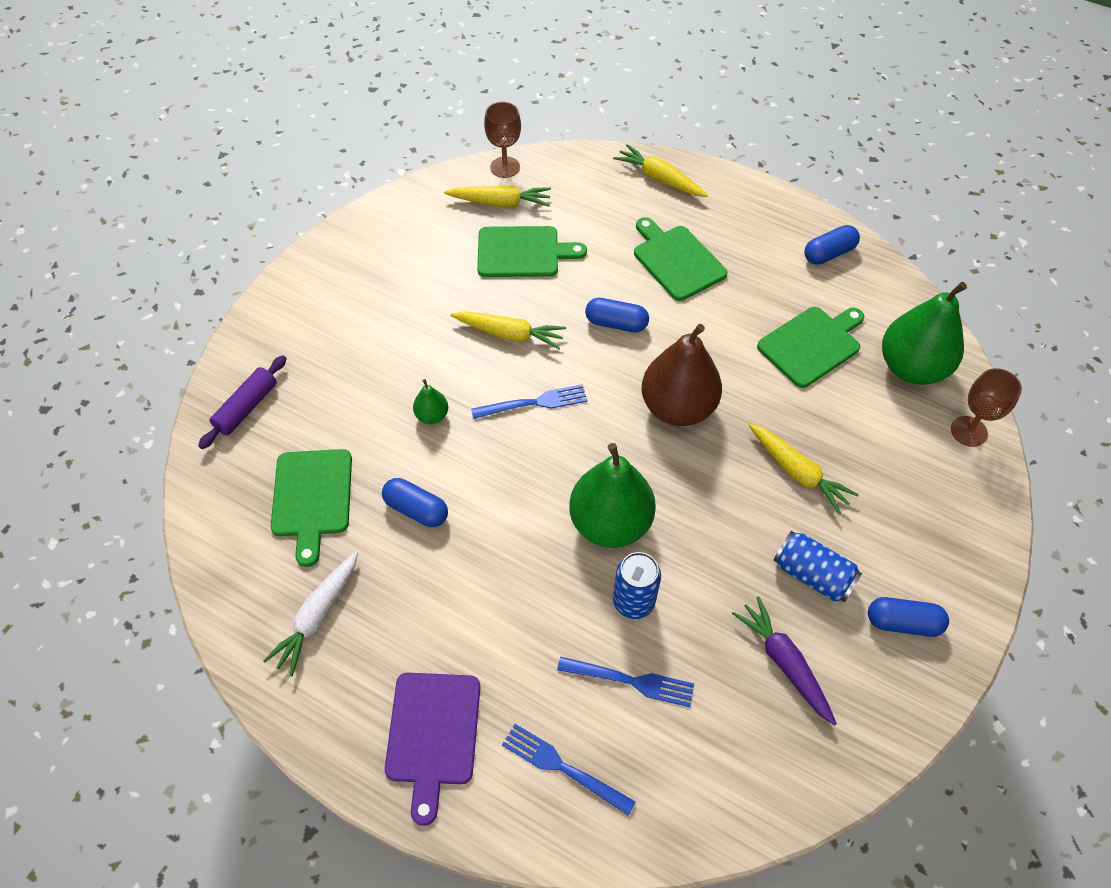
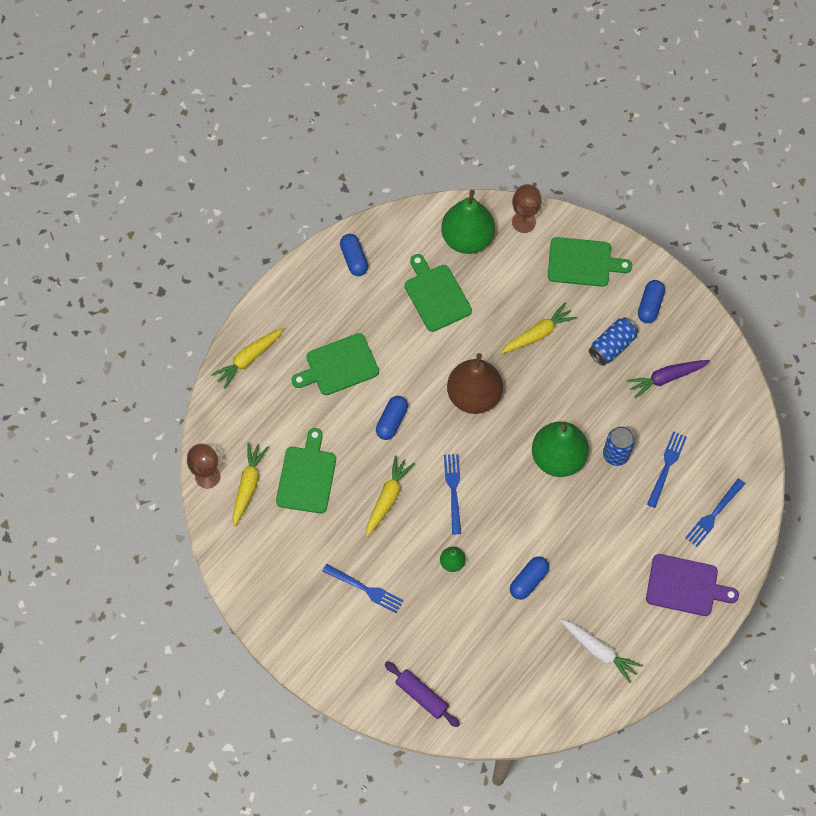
camera: 80 degrees left, 10 degrees up
(312, 497) = (508, 650): green cutting board -> green cutting board (583, 262)
(385, 329) = (365, 589): none -> blue fork

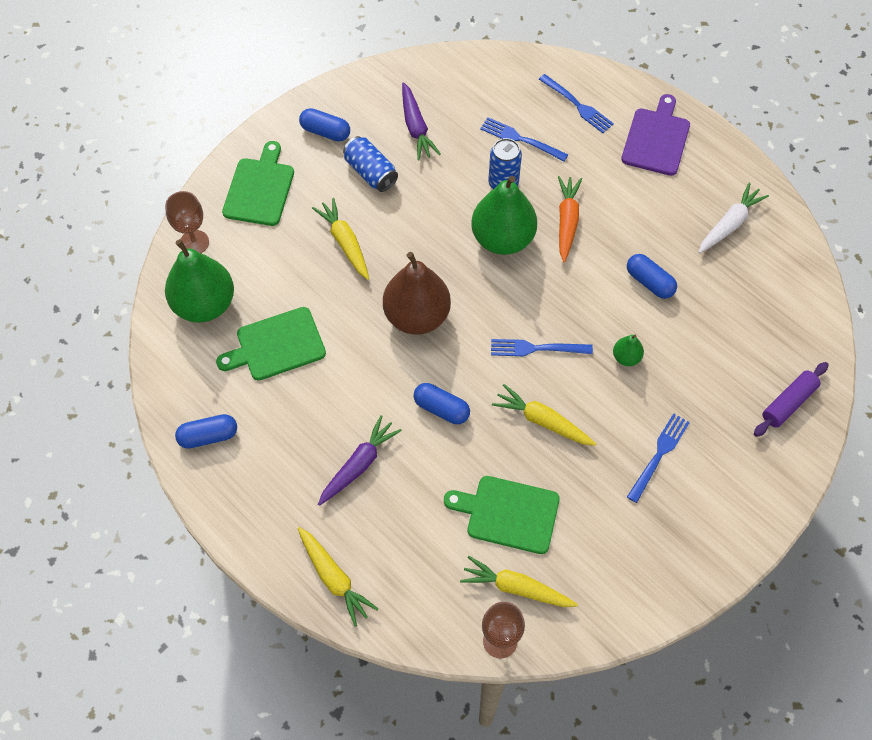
camera: 85 degrees left, 5 degrees down
(339, 366) = (358, 465): green cutting board -> purple carrot
(582, 510) = (567, 221): none -> orange carrot

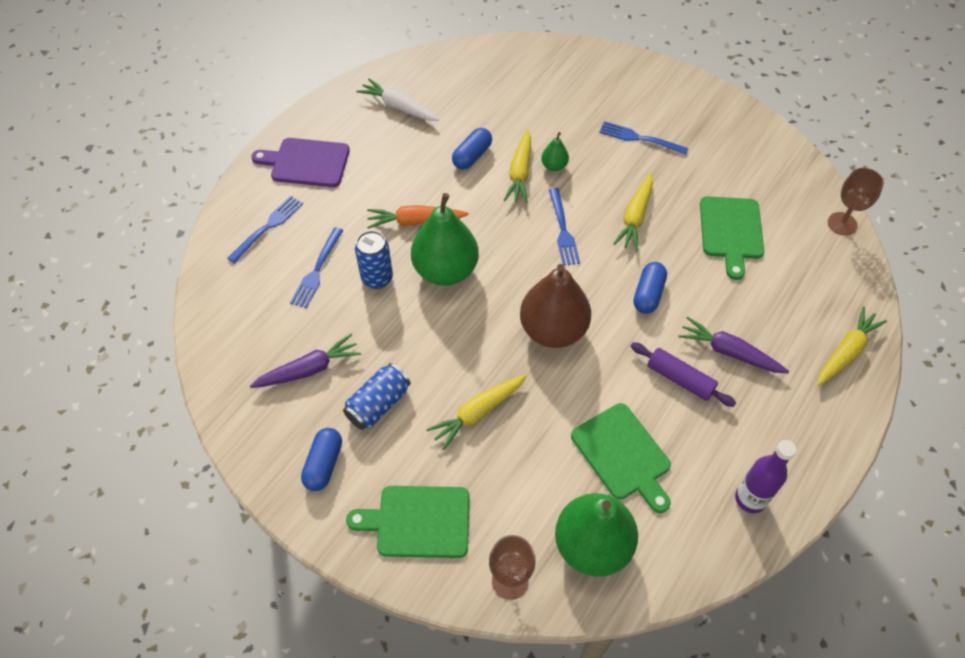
camera: 100 degrees left, 5 degrees down
(208, 436) = (750, 499): blue capsule -> purple bottle
(516, 588) = (793, 218): yellow carrot -> yellow carrot (520, 172)
(788, 403) = (567, 65): purple rolling pin -> purple rolling pin (680, 379)

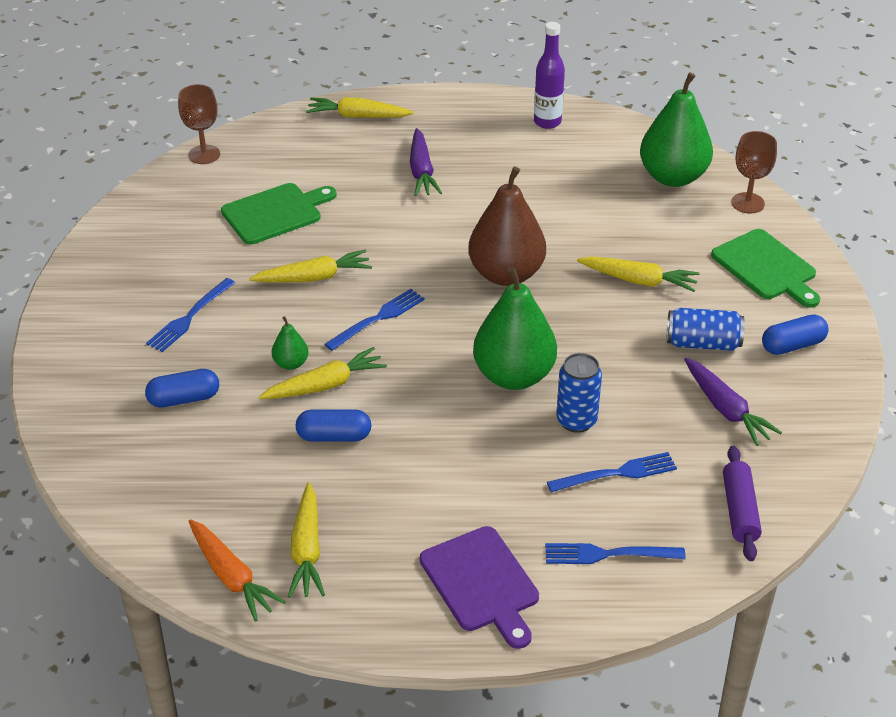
camera: 125 degrees left, 15 degrees down
(309, 369) = (726, 409): purple carrot -> purple carrot turned 150 degrees counterclockwise
(398, 107) = (307, 549): white carrot -> yellow carrot
(415, 221) = (474, 432): orange carrot -> orange carrot (231, 576)
(623, 455) = (582, 190): green cutting board -> none
(640, 138) = (190, 317): blue fork -> blue fork turned 45 degrees clockwise
(648, 294) = (405, 235): blue capsule -> blue capsule (184, 399)
(680, 379) = (478, 187): purple rolling pin -> purple rolling pin (740, 510)

